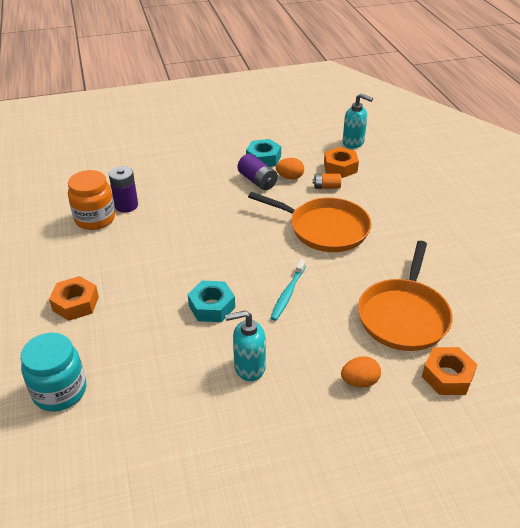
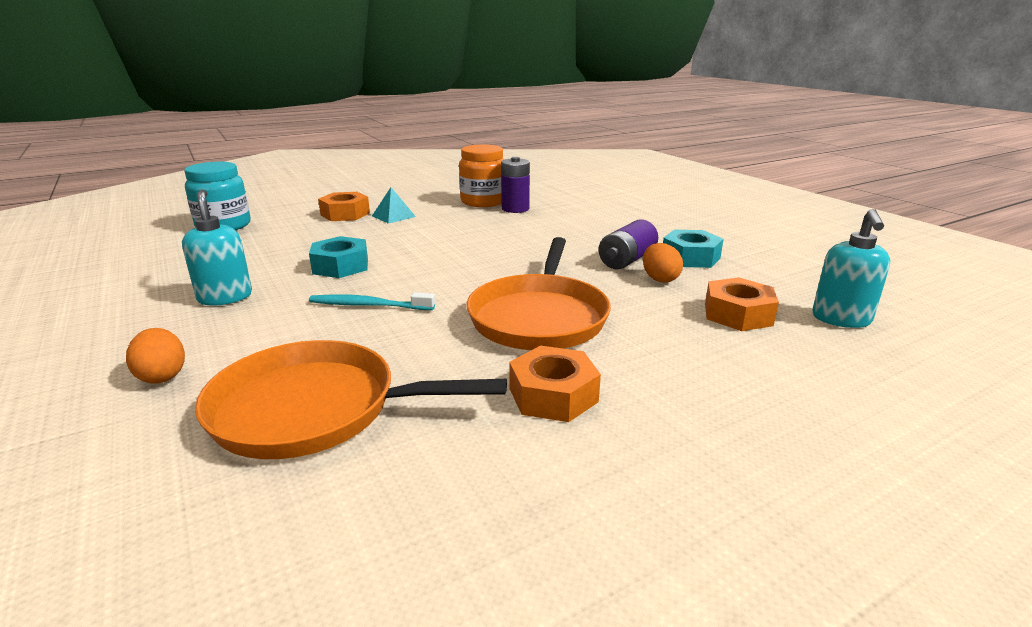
camera: 75 degrees right, 15 degrees down
(102, 273) = (393, 216): none -> turquoise pyramid
(326, 187) = (662, 308): orange battery -> none
(447, 376) = (130, 471): orange nut -> orange nut (553, 395)

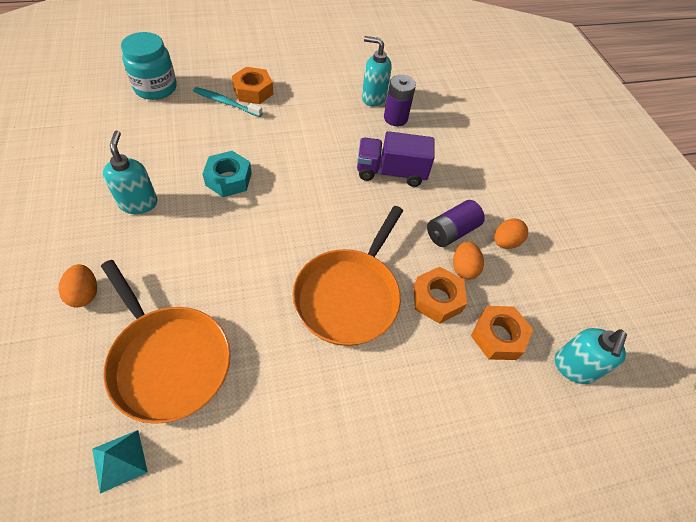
camera: 10 degrees right, 30 degrees up
(314, 409) = (168, 361): orange pan -> orange pan turned 150 degrees counterclockwise
(368, 305) = (234, 243): turquoise toothbrush -> turquoise toothbrush (226, 103)
(393, 216) = (291, 105): turquoise pyramid -> turquoise pyramid (119, 460)
(483, 202) = (373, 98): orange jar -> turquoise soap dispenser
(532, 237) = (391, 172): none -> purple truck
(553, 395) = (321, 394): orange nut -> orange nut (437, 299)
(690, 257) = (505, 242): turquoise nut -> orange egg

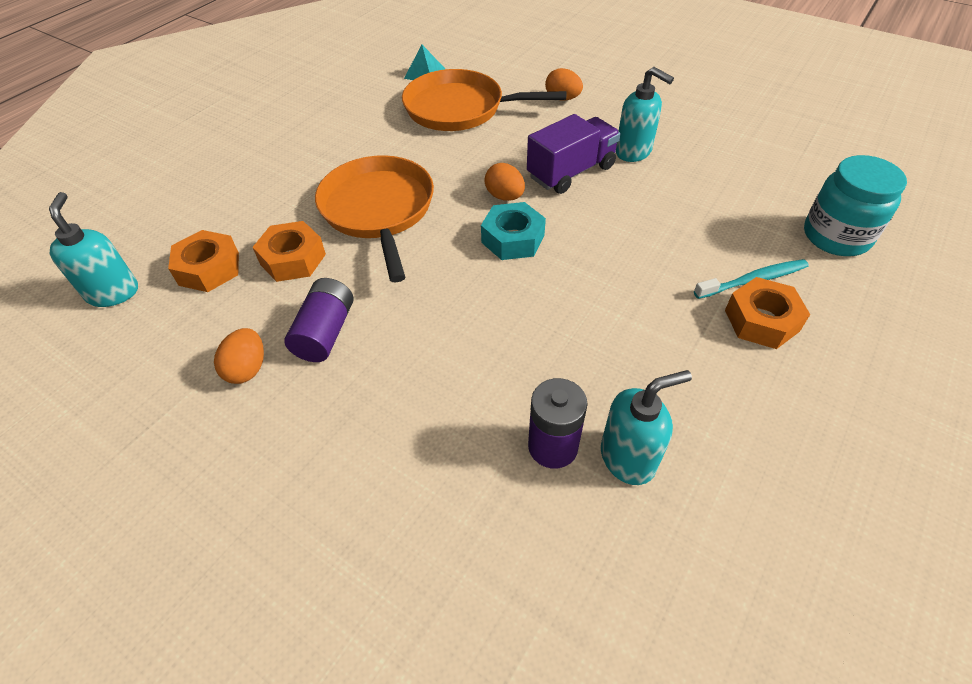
camera: 145 degrees right, 5 degrees down
(228, 179) = (606, 215): turquoise nut -> turquoise nut (512, 239)
(391, 172) = (464, 350): purple truck -> purple truck (571, 172)
(463, 268) = (283, 304): orange egg -> orange egg (504, 196)

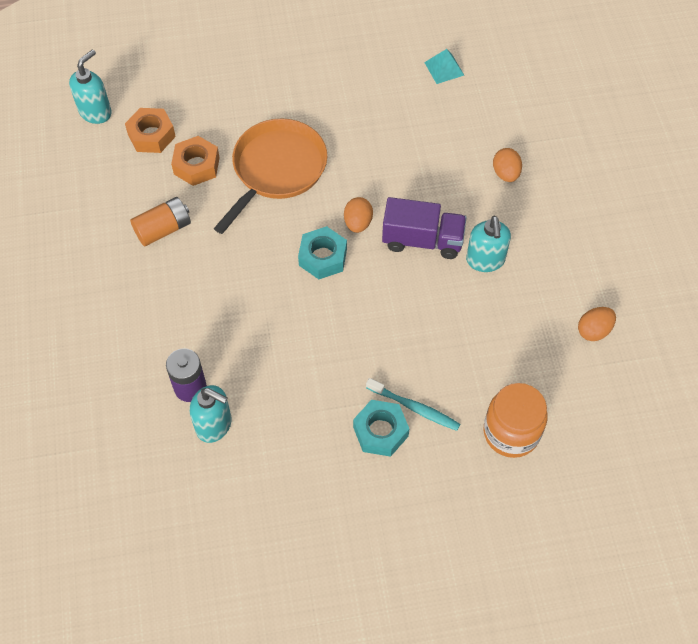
camera: 45 degrees right, 10 degrees up
(247, 369) = (110, 218): orange egg -> orange egg (593, 330)
(325, 332) = (163, 229): purple battery -> orange battery
(459, 108) = (424, 124): orange pan -> none
(761, 320) = (380, 431): orange nut -> turquoise nut
(836, 236) = (511, 432): turquoise jar -> orange jar

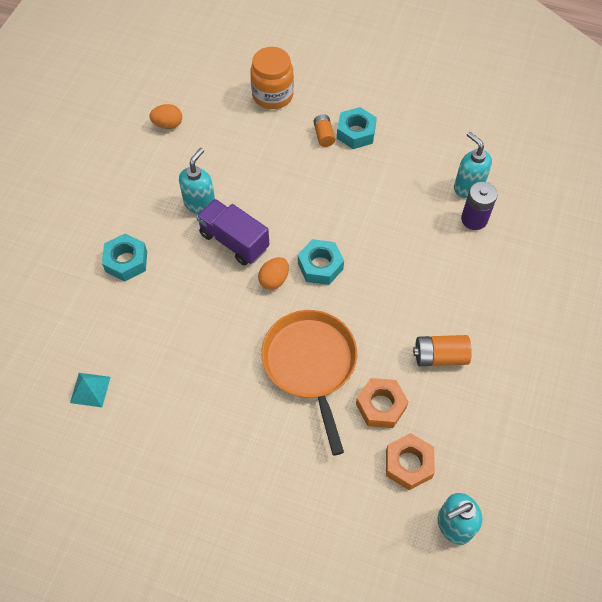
camera: 150 degrees left, 0 degrees up
(277, 169) = (310, 364): orange pan -> orange pan turned 105 degrees clockwise
(414, 408) = (324, 135): turquoise toothbrush -> orange battery
(505, 173) = (126, 261): orange egg -> turquoise nut

